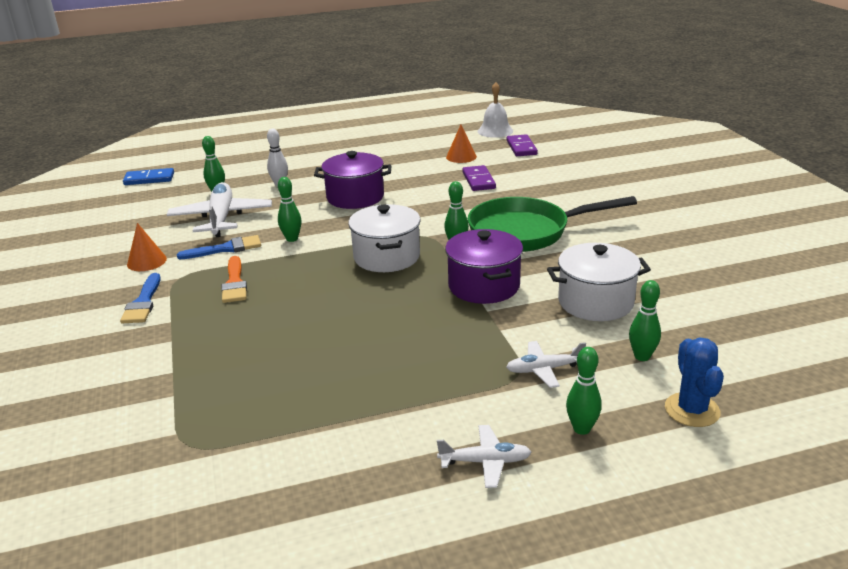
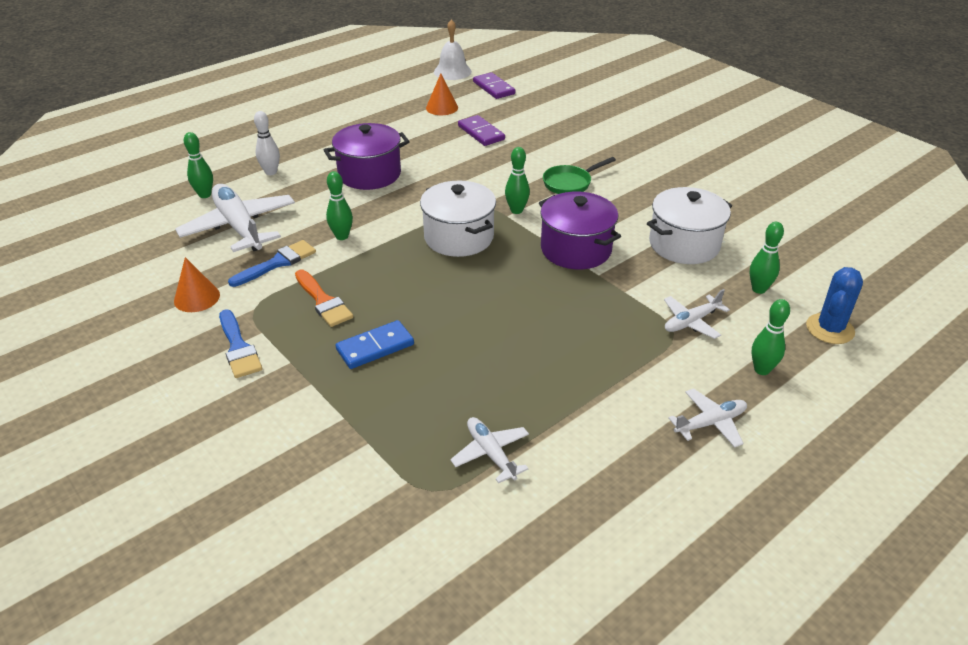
camera: 25 degrees left, 10 degrees up
(149, 179) = (102, 192): blue domino -> blue domino (375, 347)
(261, 430) = (490, 453): none -> white plane
(526, 232) = (570, 183): green pan -> green pan, size x0.49
(692, 410) = (830, 329): blue cactus -> blue cactus turned 60 degrees clockwise

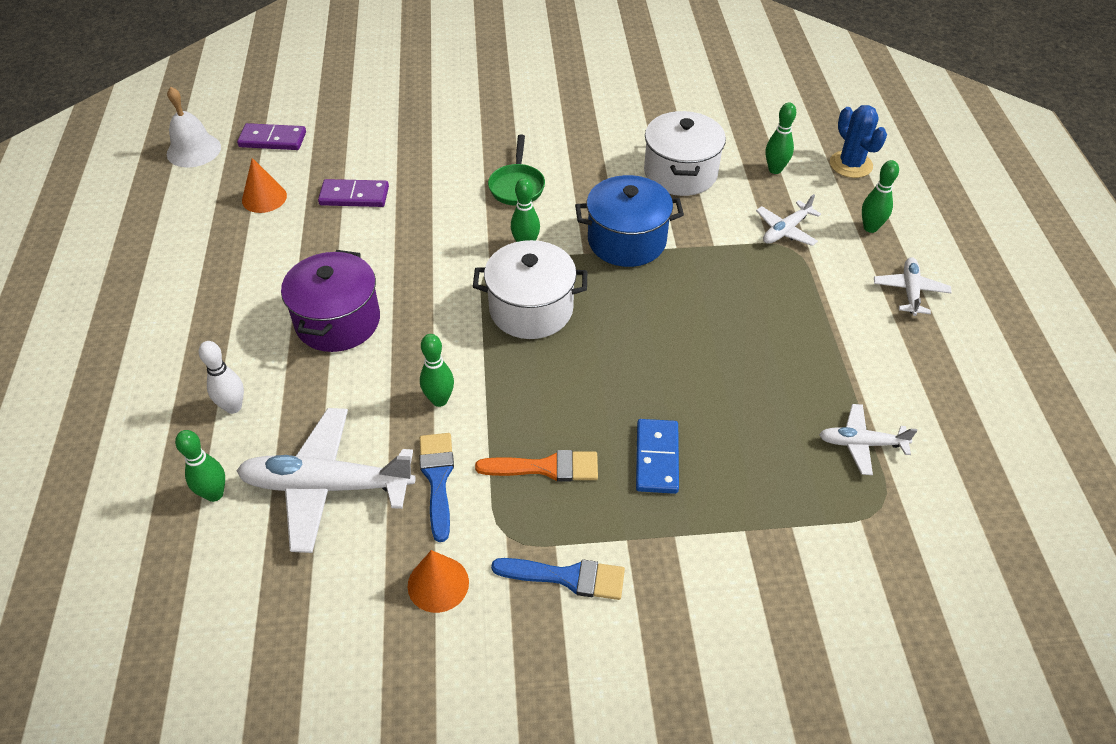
camera: 55 degrees left, 10 degrees up
(576, 249) = (626, 240): purple pot -> blue pot
(691, 322) = (785, 230): white plane -> white plane turned 45 degrees clockwise

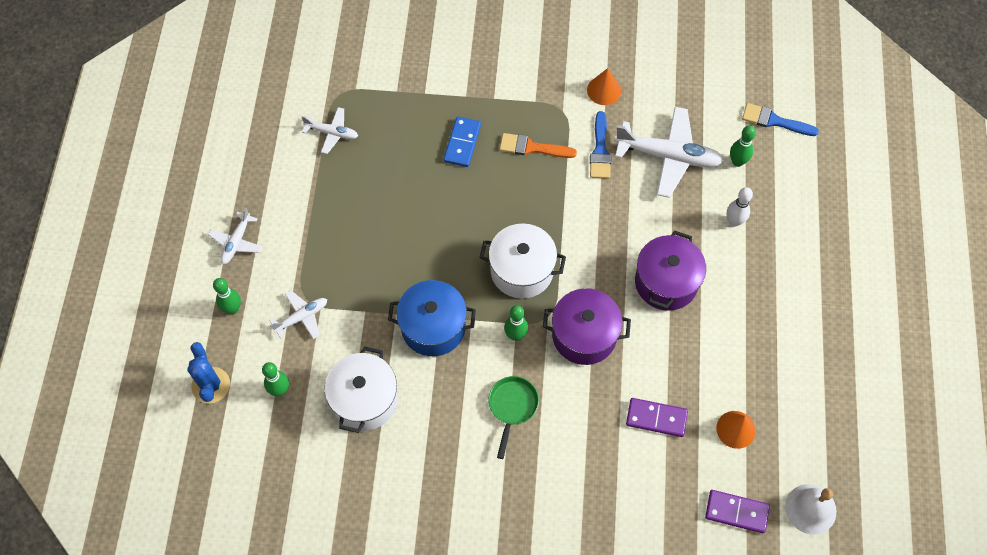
camera: 170 degrees left, 15 degrees up
(439, 400) = (595, 205): green bowling pin -> none
(442, 255) = (584, 335): none -> purple pot
(567, 577) = (532, 83): blue brush -> blue brush (774, 121)

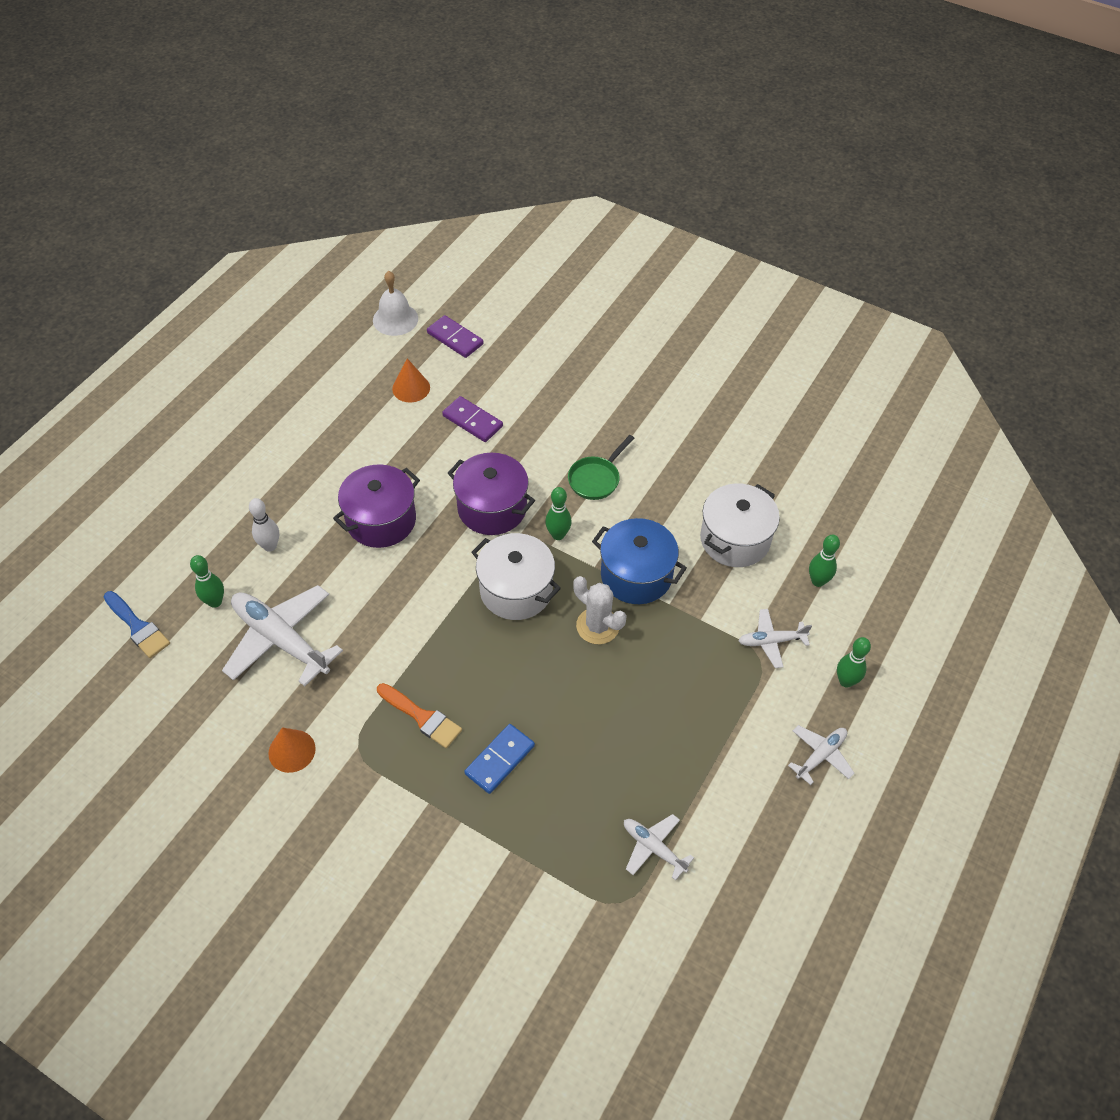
camera: 155 degrees left, 10 degrees down
(211, 385) = (889, 614): blue cactus -> none
(443, 269) = (597, 626): none -> white cactus
(600, 150) = (349, 679): blue brush -> none

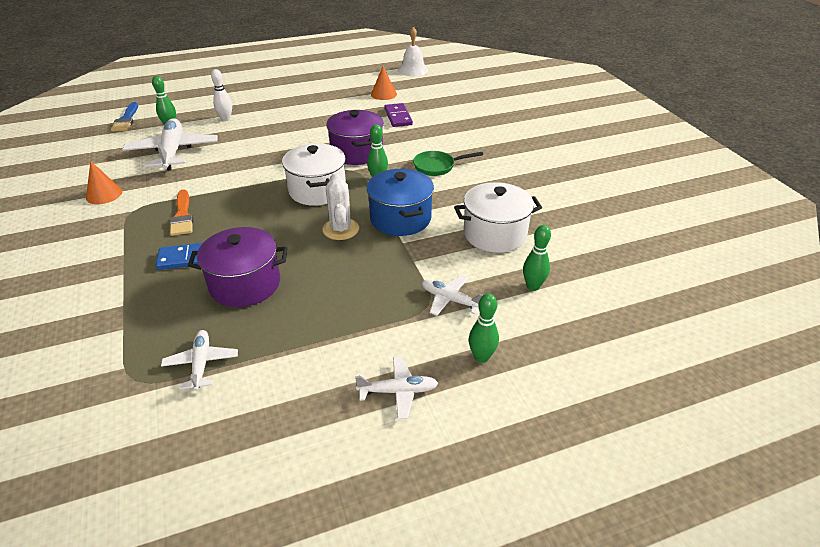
camera: 40 degrees right, 15 degrees down
(381, 520) = (291, 132): purple pot -> purple pot (245, 284)
(455, 338) = (434, 86): purple domino -> none

